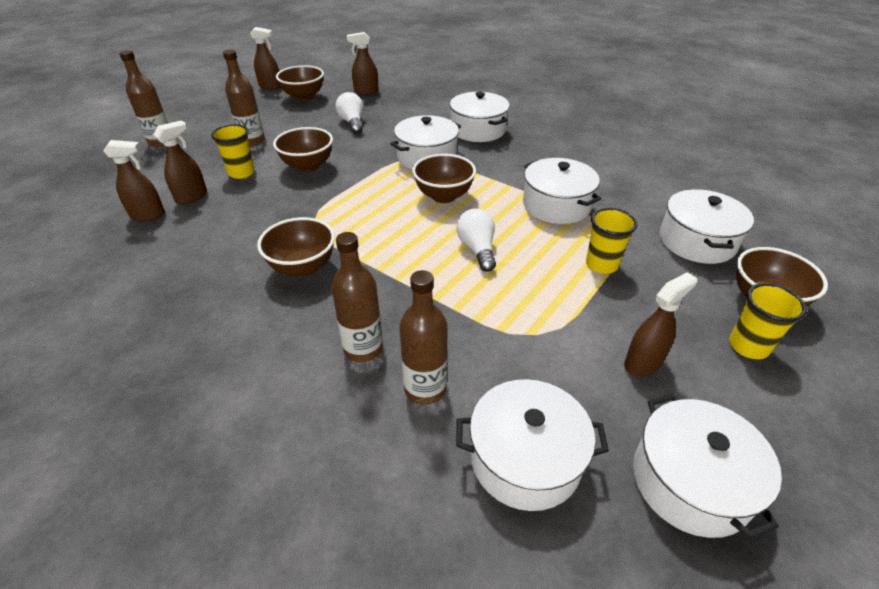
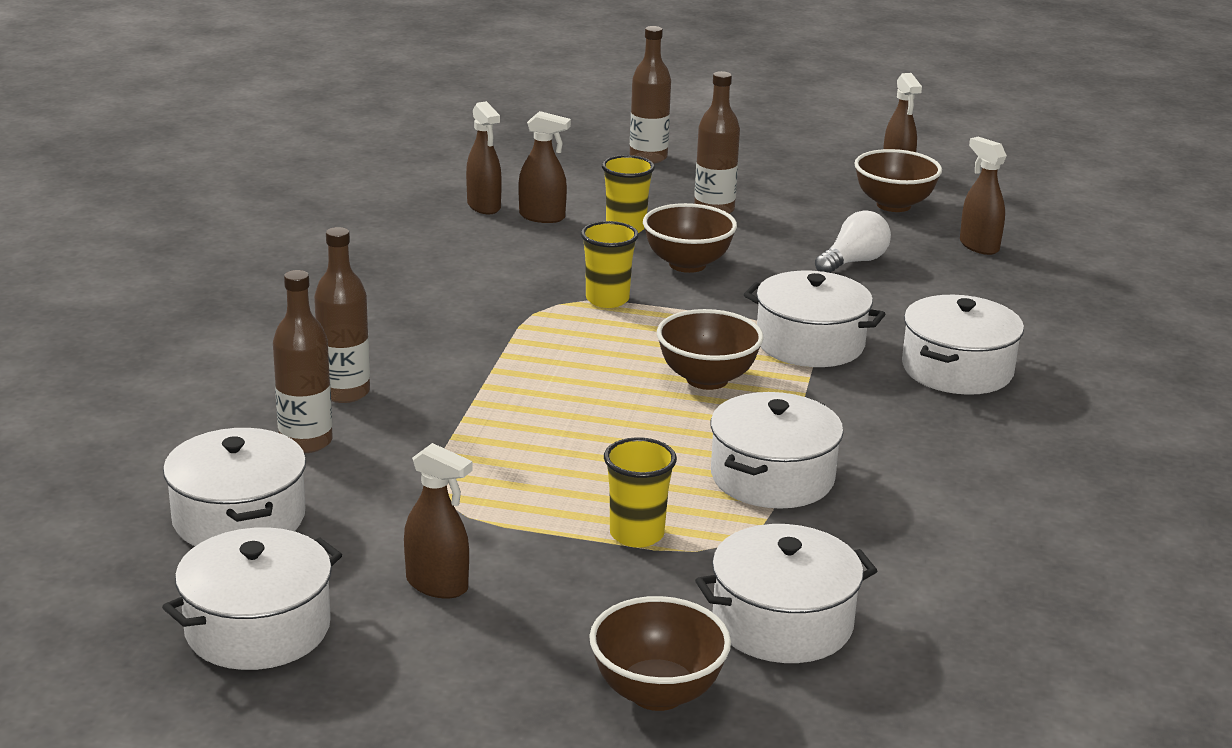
camera: 65 degrees right, 15 degrees down
(303, 267) = (458, 322): brown bowl -> none
(477, 249) = (593, 429): white light bulb -> none
(748, 346) = (530, 674): yellow cup -> yellow cup (607, 299)

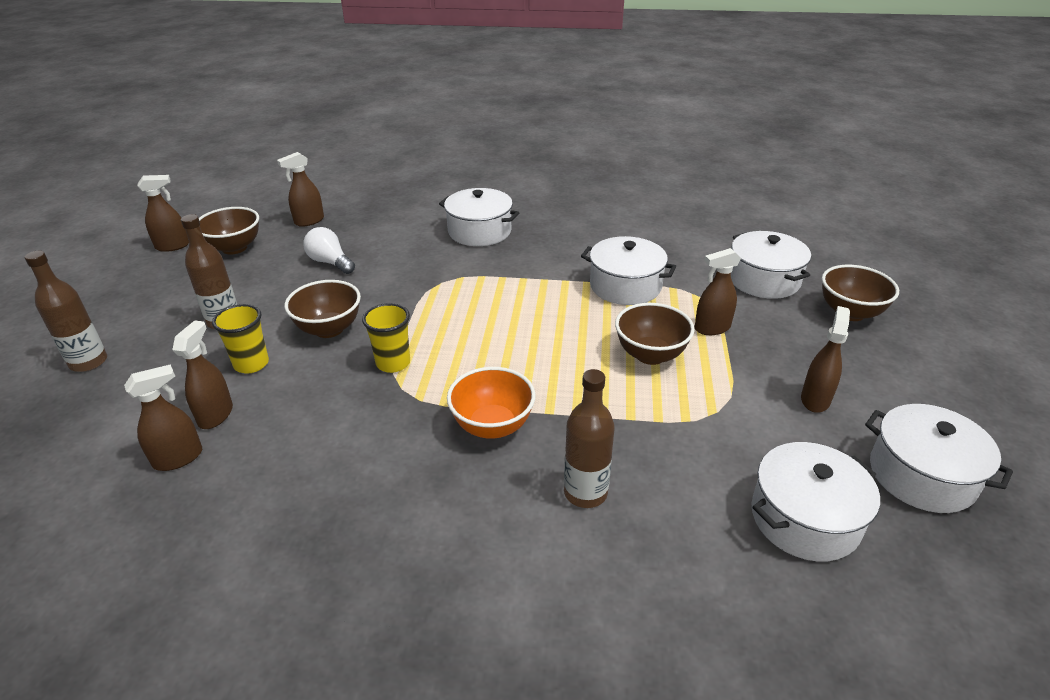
camera: 95 degrees left, 10 degrees up
(306, 442) = (675, 501): brown bottle -> none
(472, 350) = (492, 426): none -> orange bowl
(636, 534) = (712, 328): yellow cup -> brown spray bottle
(707, 379) = (513, 312): brown bowl -> brown bowl (650, 355)
(810, 343) = (455, 277): white pot -> none

